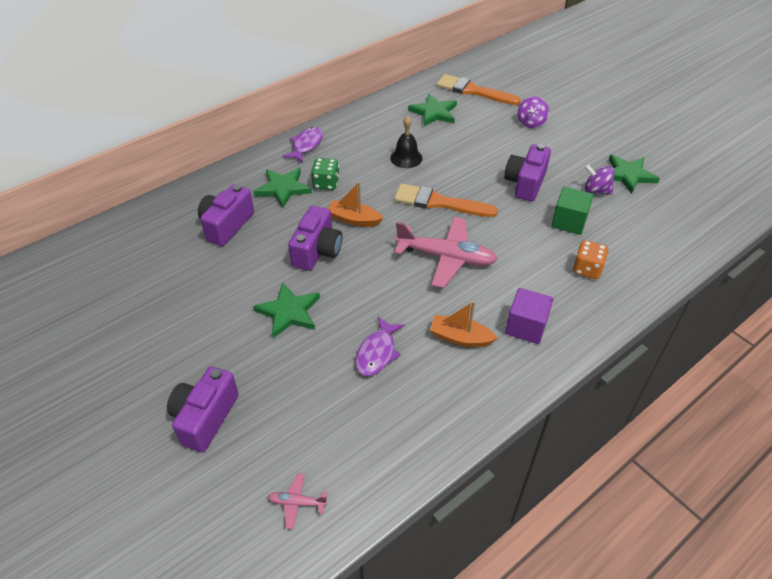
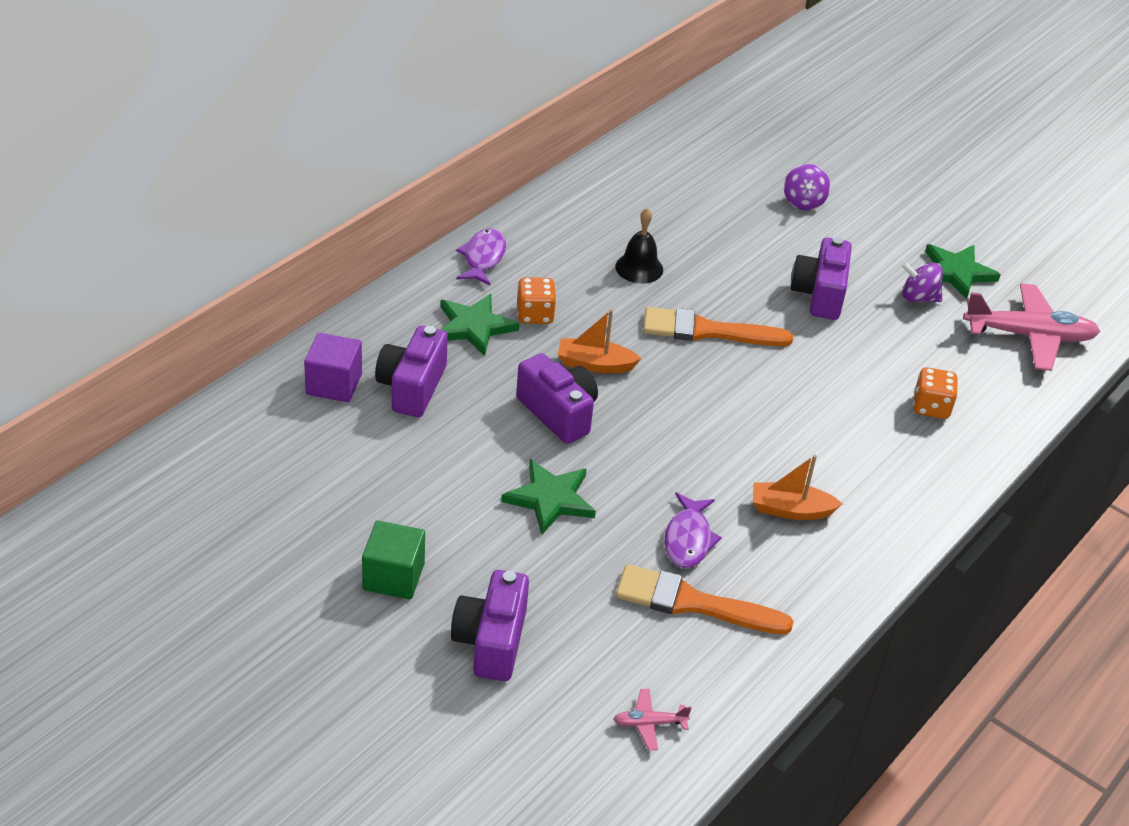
camera: 15 degrees left, 5 degrees down
(317, 251) = (558, 413): purple camera -> purple camera turned 45 degrees counterclockwise
(326, 183) = (535, 315): green dice -> orange dice
(434, 112) = (657, 194): green star -> none
(446, 257) = (740, 407): pink plane -> pink plane (1029, 336)
(473, 91) = (705, 156): orange brush -> orange brush (692, 603)
(526, 327) = (870, 488): purple cube -> purple cube (334, 384)
(569, 222) = (892, 345): green cube -> green cube (393, 576)

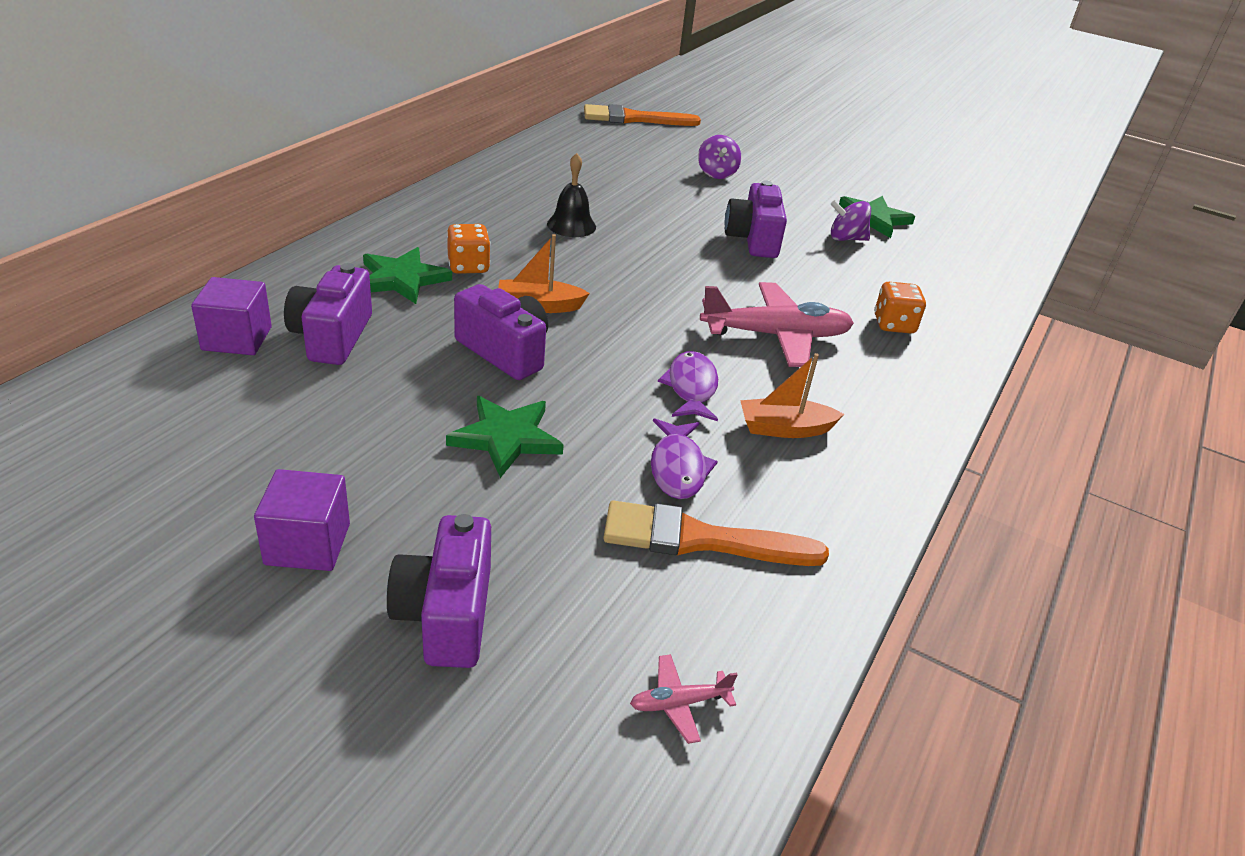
camera: 10 degrees left, 5 degrees down
(393, 576) = (307, 544): green cube -> purple cube
(483, 258) = (408, 222): purple fish -> purple fish (691, 387)
(707, 331) = (651, 272): orange brush -> orange brush (634, 119)
(1029, 336) = (959, 263): pink plane -> pink plane (776, 335)

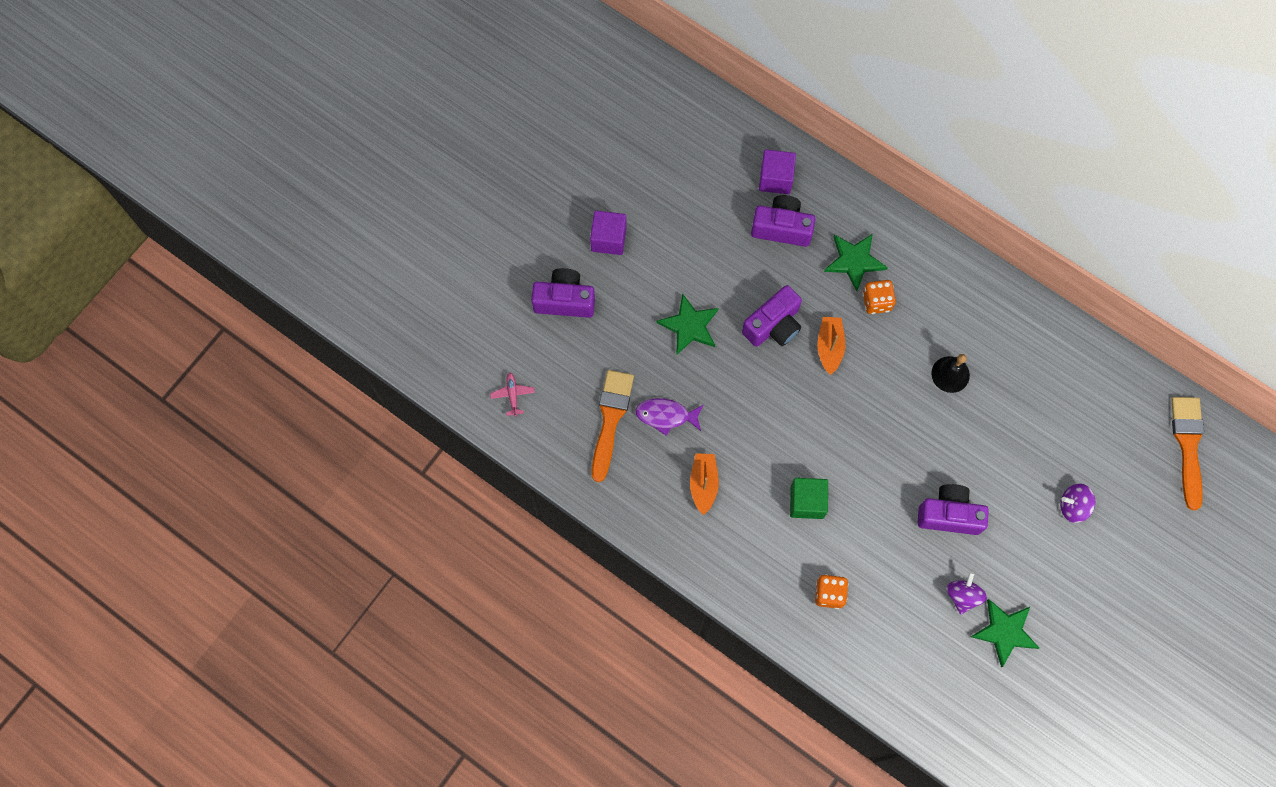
camera: 100 degrees right, 35 degrees up
(691, 387) = (742, 434): purple fish -> none
(776, 335) = (807, 502): pink plane -> green cube

